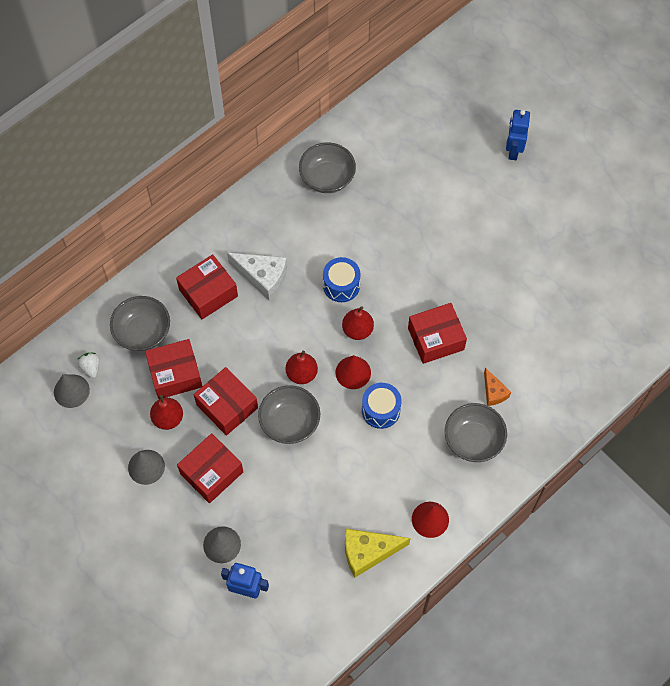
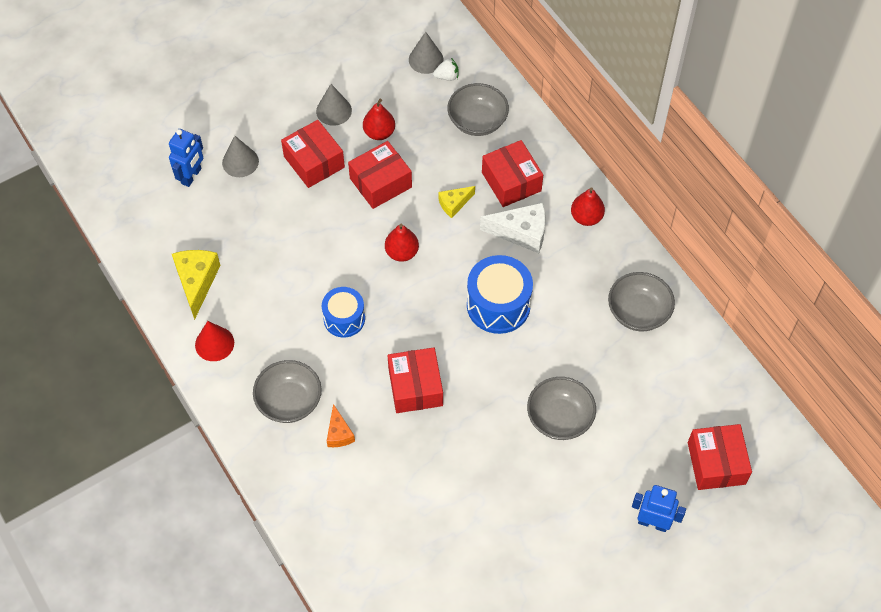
camera: 100 degrees right, 5 degrees down
(175, 374) = (425, 143): red box -> red box (716, 463)
(241, 337) = (454, 204): none -> yellow cheese
(263, 277) = (521, 232): white cheese -> white cheese turned 120 degrees counterclockwise
(290, 422) = (351, 234): grey bowl -> grey bowl (559, 418)
(341, 285) = (498, 305): blue drum -> blue drum, size x1.54
(353, 372) = (393, 300): red cone -> none
(357, 330) = (441, 312): red pear -> red pear (586, 217)
(494, 392) = (339, 433): orange cheese -> orange cheese turned 90 degrees counterclockwise

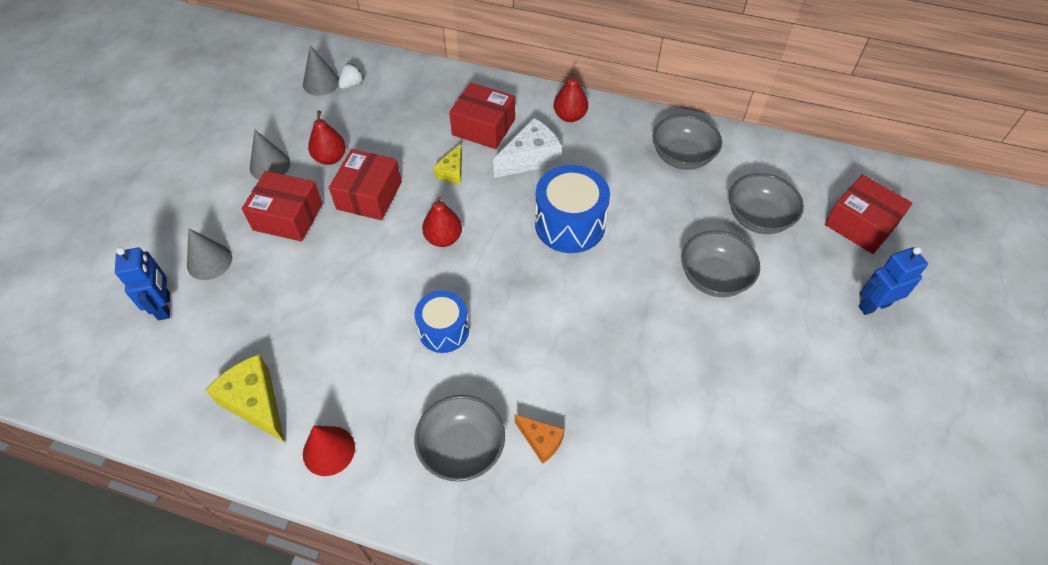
camera: 40 degrees left, 5 degrees down
(415, 387) = (569, 343): red box -> none
(477, 121) = (410, 101): grey bowl -> grey bowl (758, 218)

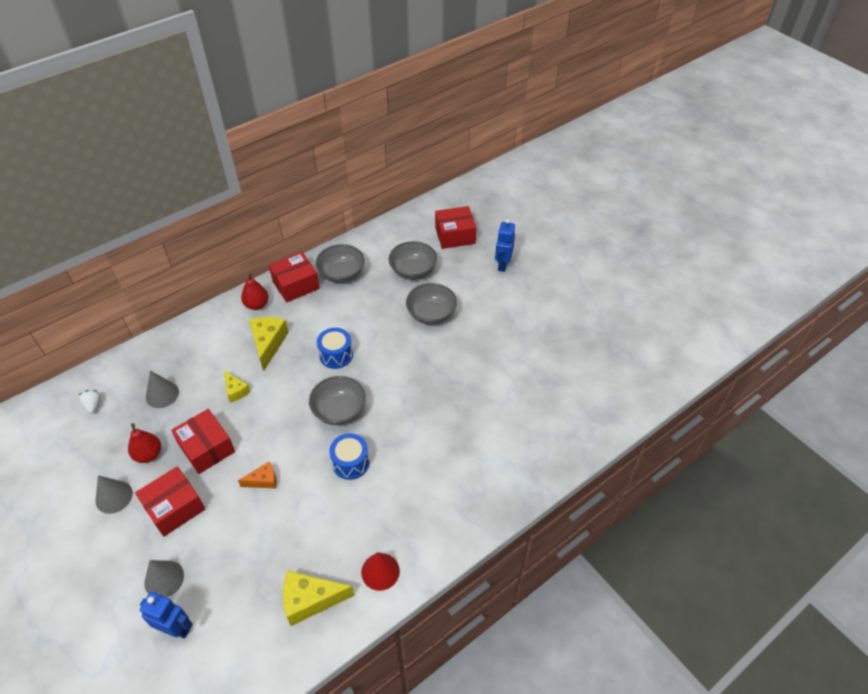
camera: 55 degrees left, 5 degrees down
(321, 82) = (68, 424): grey cone -> grey cone (162, 394)
(443, 238) = (283, 425): red pear -> none
(462, 449) = (435, 497): grey bowl -> grey bowl (339, 410)
(483, 127) = (217, 353): red box -> red box (296, 285)
(530, 158) = (268, 344): white cheese -> yellow cheese
(541, 441) = (461, 455): orange cheese -> orange cheese (263, 480)
(570, 224) = (336, 355): blue drum -> blue drum, size x0.65

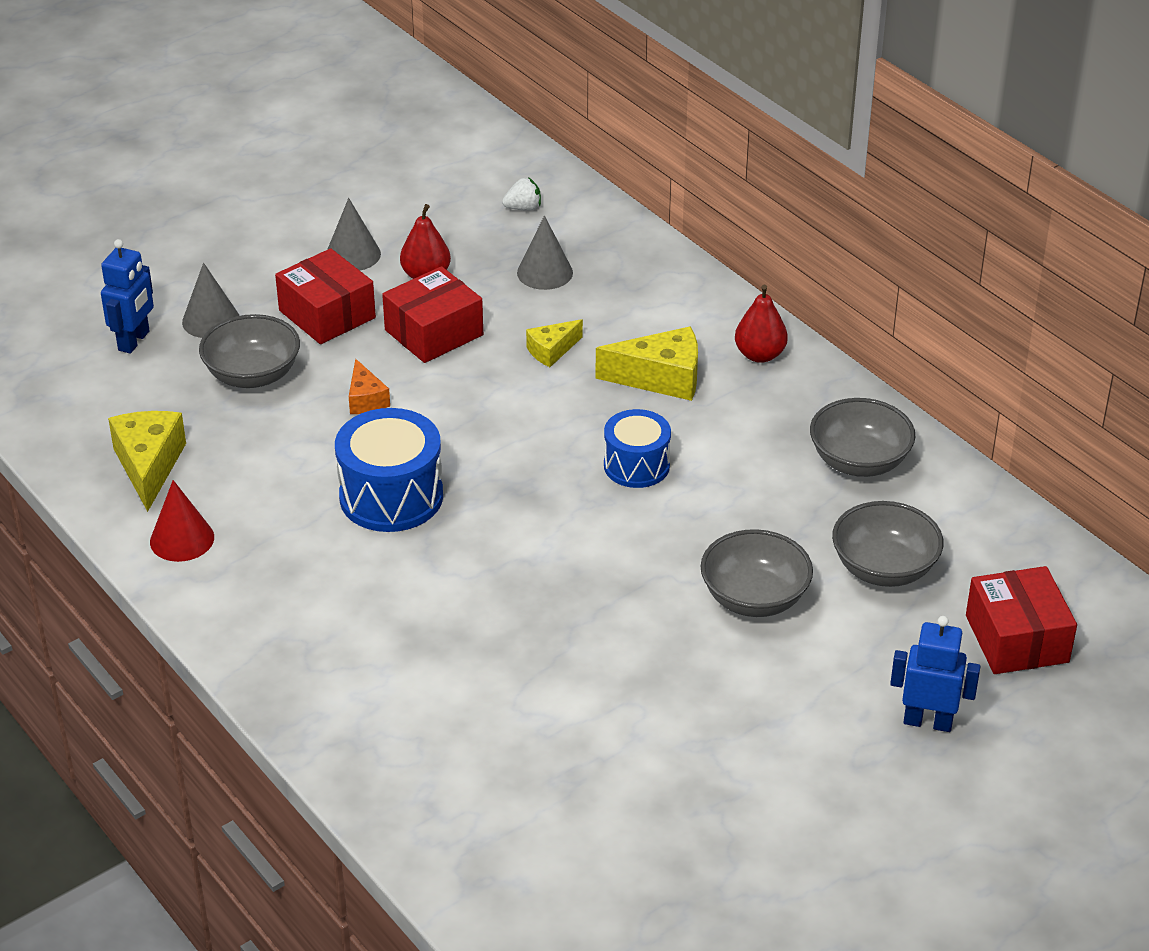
camera: 90 degrees right, 10 degrees down
(296, 285) = (819, 400): red box -> none
(339, 410) = (504, 477): grey bowl -> grey bowl (253, 375)
(350, 463) = (391, 496): blue drum -> blue drum, size x1.54

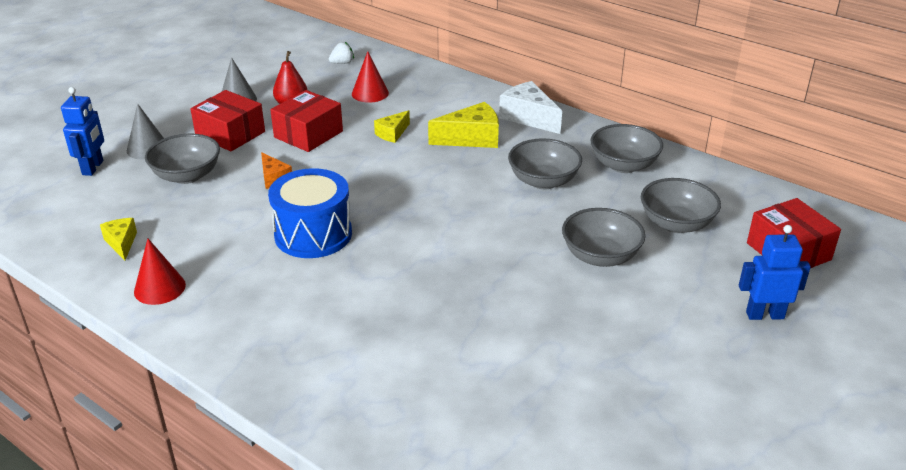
camera: 15 degrees left, 5 degrees down
(149, 466) = (121, 243): yellow cheese -> yellow cheese, size x0.59
(545, 272) = (370, 93): grey cone -> red cone
(636, 465) = (479, 189): blue drum -> none
(731, 468) = (543, 181): none -> grey bowl
(759, 355) = (528, 117): red pear -> white cheese

